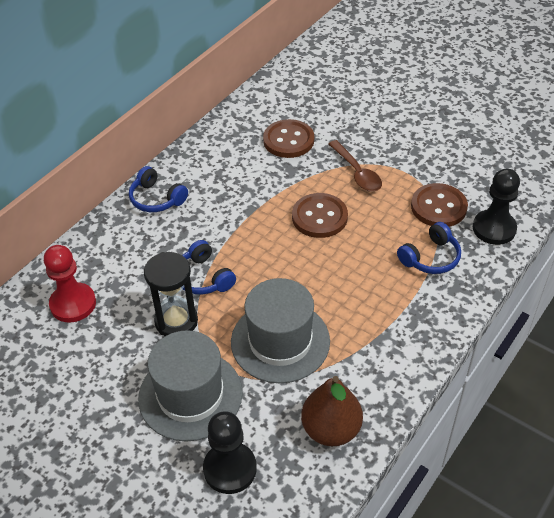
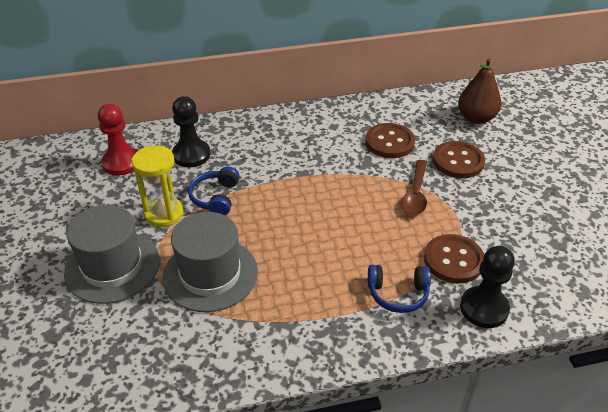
camera: 40 degrees right, 5 degrees down
(156, 199) = (250, 129): blue headphones -> none
(176, 321) = (164, 214): black hourglass -> yellow hourglass
(230, 469) = (73, 333): black pawn -> black pawn (191, 155)
(319, 217) = (346, 208): brown button -> brown button (458, 161)
(331, 429) = (166, 361): brown pear -> brown pear (476, 118)

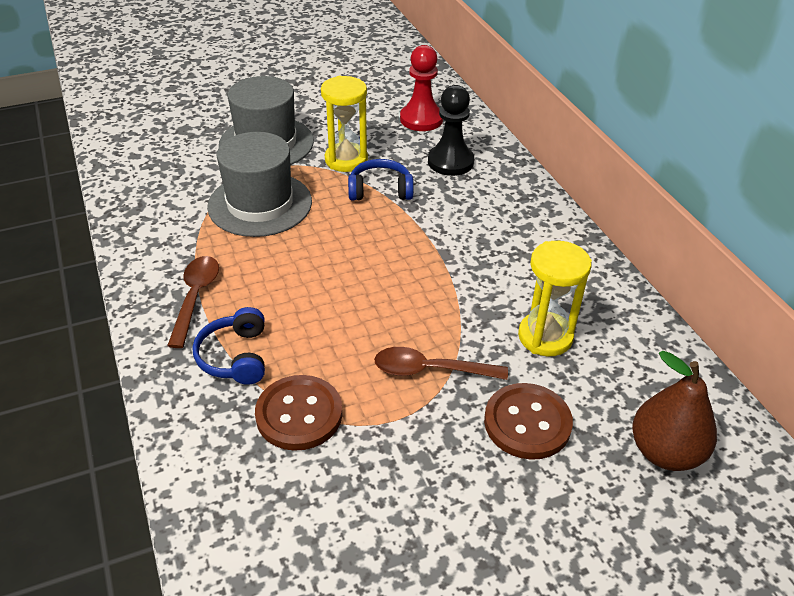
camera: 80 degrees right, 0 degrees up
(328, 320) = (195, 297): none -> brown spoon
(390, 142) = (545, 337): brown button -> yellow hourglass
(484, 308) = (210, 447): black pawn -> none

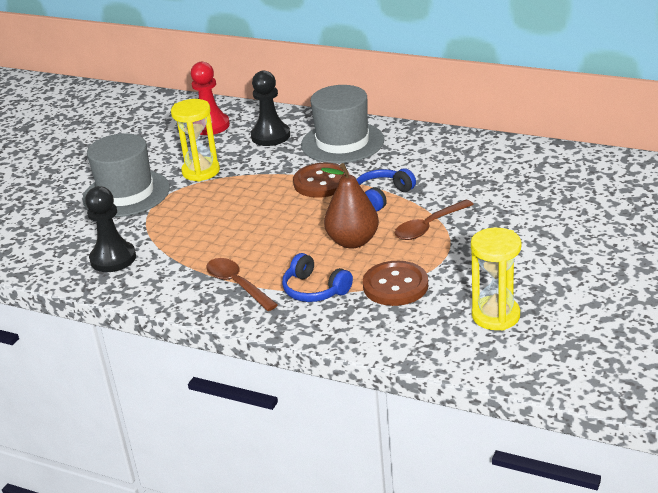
camera: 40 degrees left, 10 degrees down
(165, 198) = (113, 259): none -> black pawn
(260, 204) = (187, 223): grey hat -> grey hat (342, 142)
(380, 190) = (253, 173): blue headphones -> blue headphones (382, 196)
(527, 423) = (509, 214): brown button -> brown button (321, 182)
(545, 337) = (460, 178): yellow hourglass -> yellow hourglass (495, 316)
(665, 452) = (582, 185): brown pear -> brown pear (353, 241)

